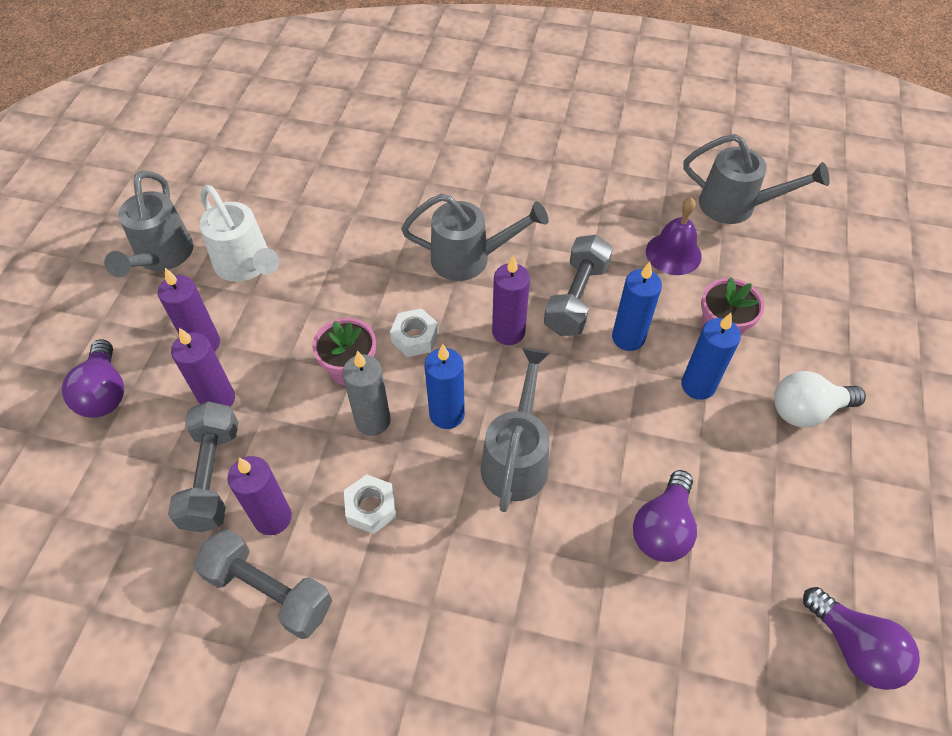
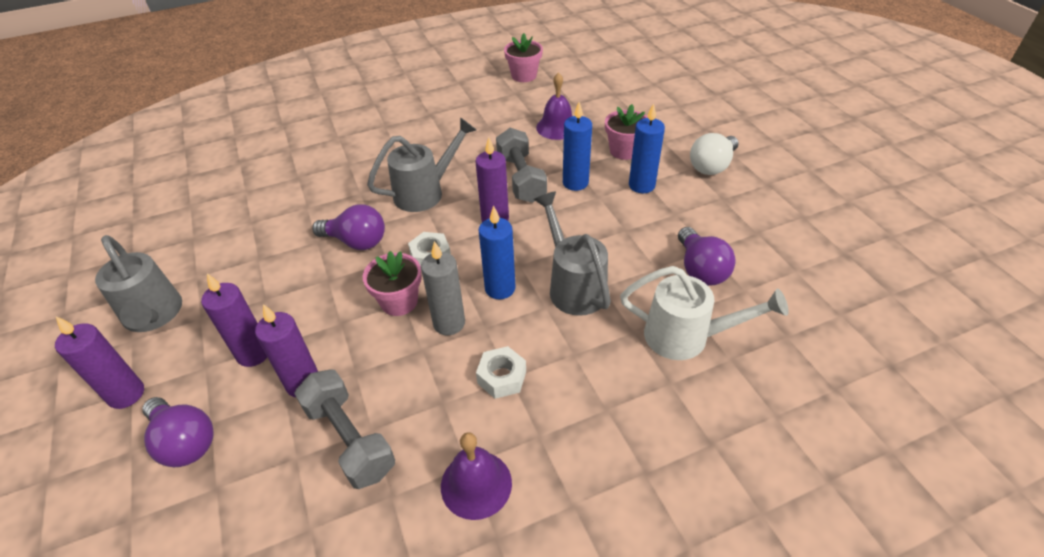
camera: 35 degrees left, 10 degrees down
(246, 265) = (244, 282): white watering can -> white watering can (686, 337)
(269, 591) = (476, 484): grey dumbbell -> purple bell
(273, 518) = (430, 433): purple candle -> purple candle (126, 394)
(698, 161) = (524, 75): none -> pink flower pot
(736, 206) = (569, 88): grey watering can -> none
(853, 648) = (857, 264): purple light bulb -> purple light bulb (356, 241)

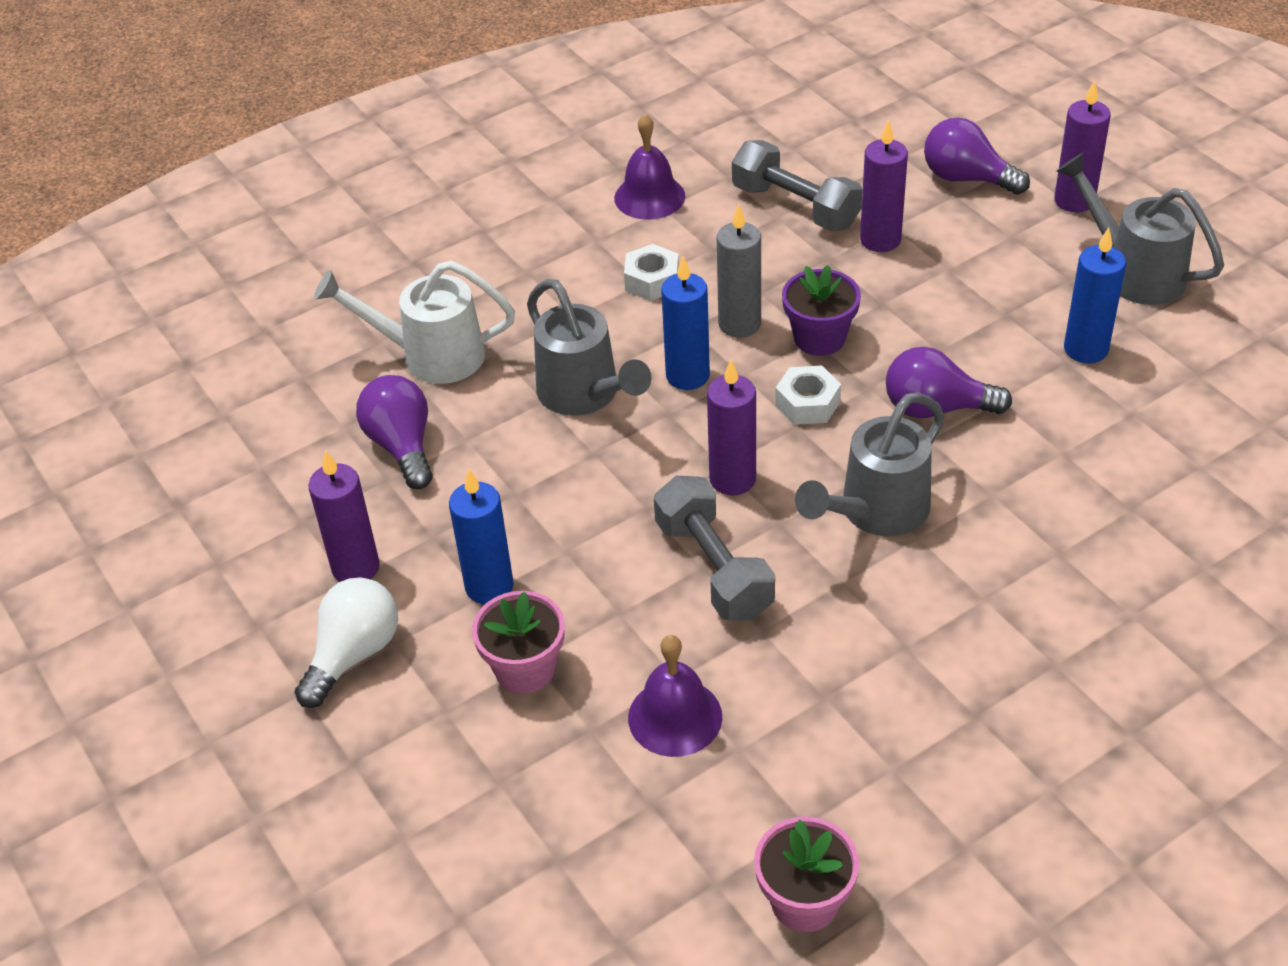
camera: 170 degrees right, 0 degrees up
(253, 354) = (964, 256): purple candle -> purple candle (356, 568)
(399, 301) = (819, 338): pink flower pot -> purple flower pot
(575, 183) = (611, 574): blue candle -> blue candle (1085, 349)

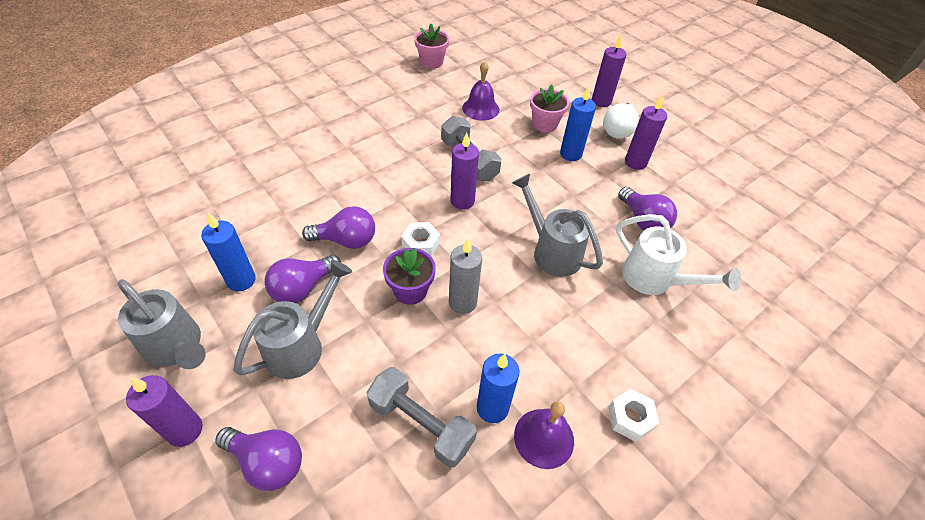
camera: 170 degrees right, 5 degrees up
(431, 356) = (654, 279): white watering can -> white watering can turned 45 degrees clockwise
(652, 281) = (526, 342): white nut -> white nut (630, 418)
(687, 376) = (492, 263): blue candle -> blue candle (492, 408)
(876, 512) = (390, 184): grey watering can -> grey watering can (301, 345)
(880, 240) = (356, 383): purple candle -> purple candle (601, 101)
(986, 340) = (302, 288): none -> purple light bulb

